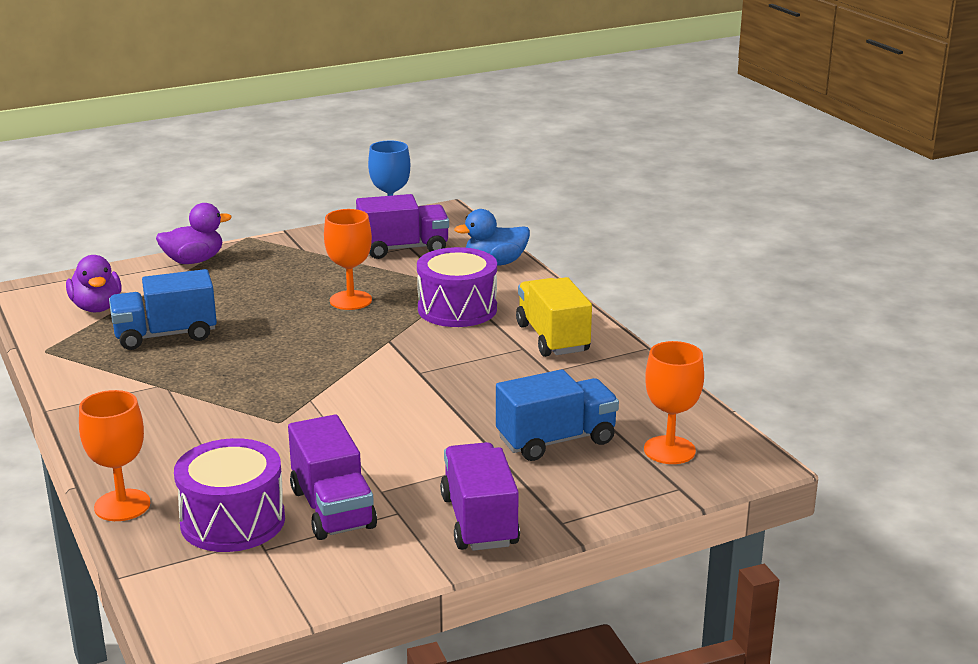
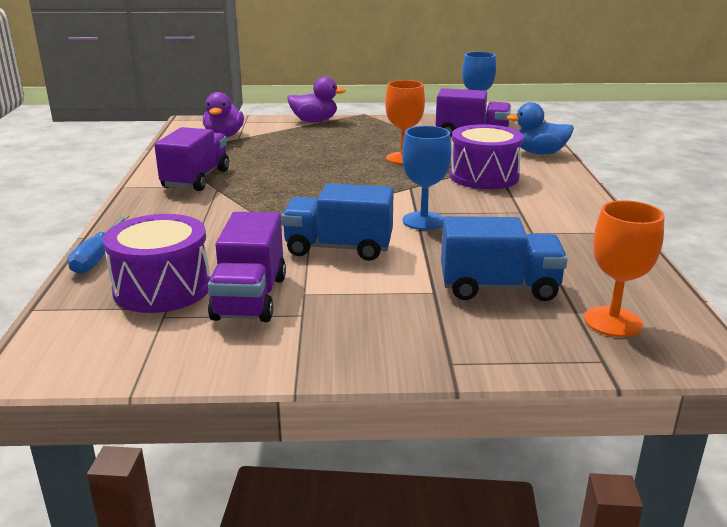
camera: 25 degrees right, 0 degrees up
(122, 505) = (97, 257): orange goblet -> blue screwdriver
(165, 335) = (250, 158): blue truck -> blue truck (338, 248)
(434, 381) = (423, 221): none -> blue goblet
(479, 521) = (369, 341): purple truck -> purple truck (196, 179)
(552, 338) = (553, 209): yellow truck -> none

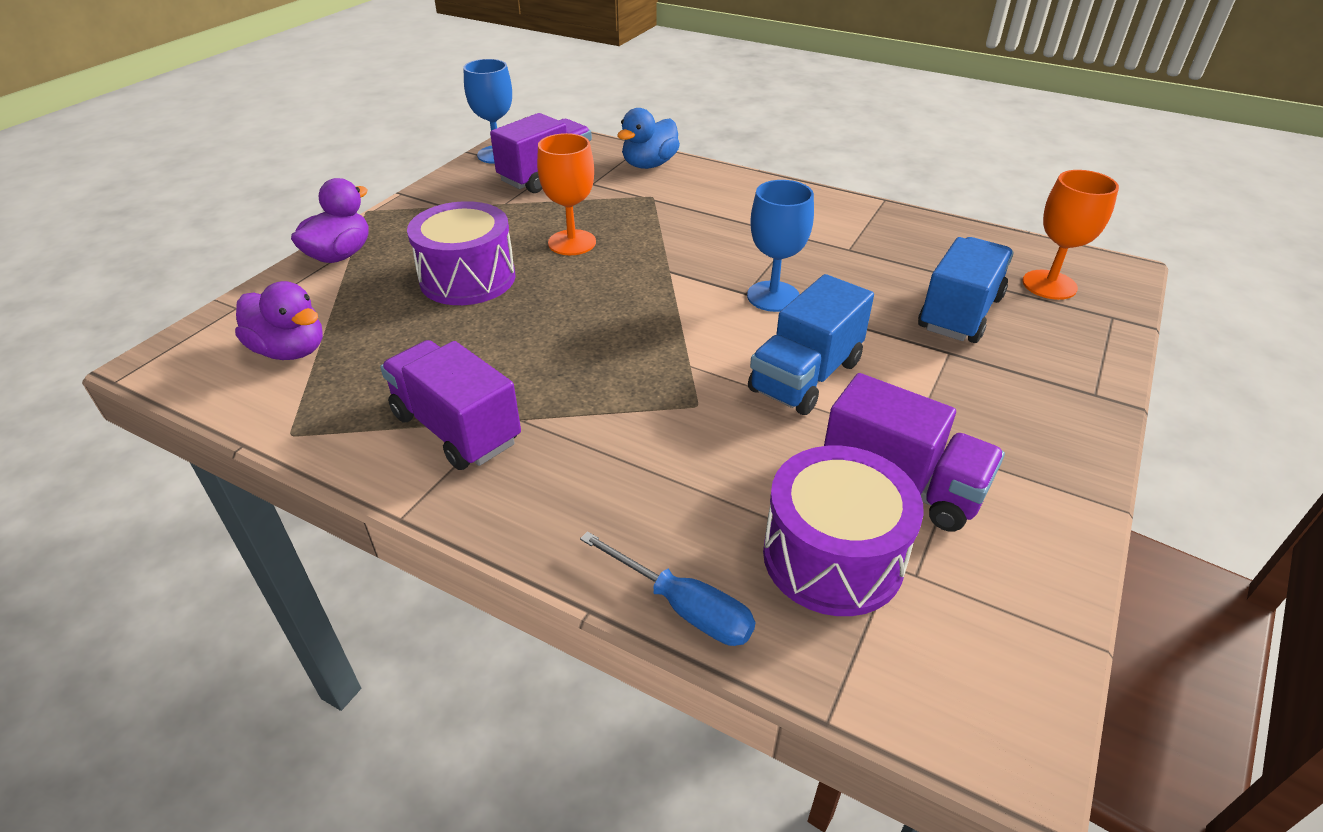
camera: 60 degrees left, 15 degrees up
(484, 176) = (683, 218): purple drum -> purple drum (467, 278)

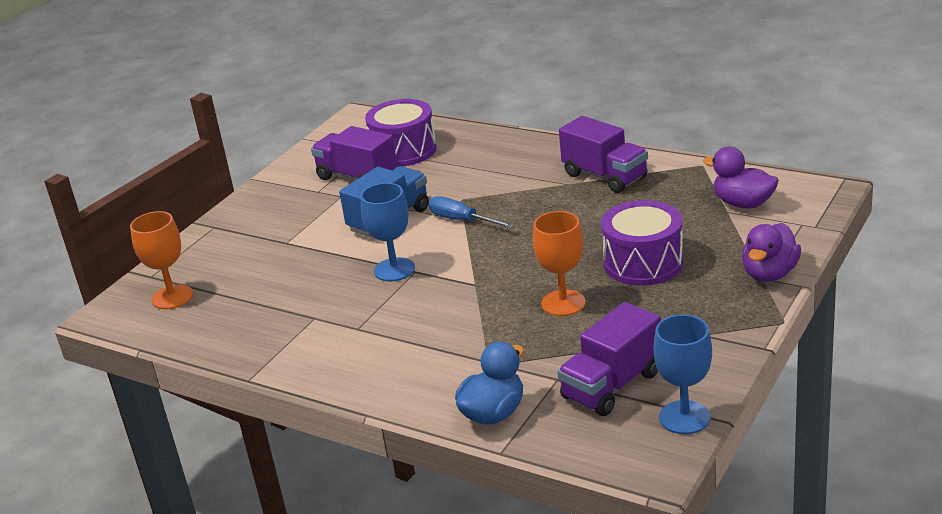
camera: 175 degrees left, 10 degrees down
(683, 607) = (475, 131): blue screwdriver -> blue screwdriver (462, 220)
(960, 313) = (259, 269): blue truck -> none

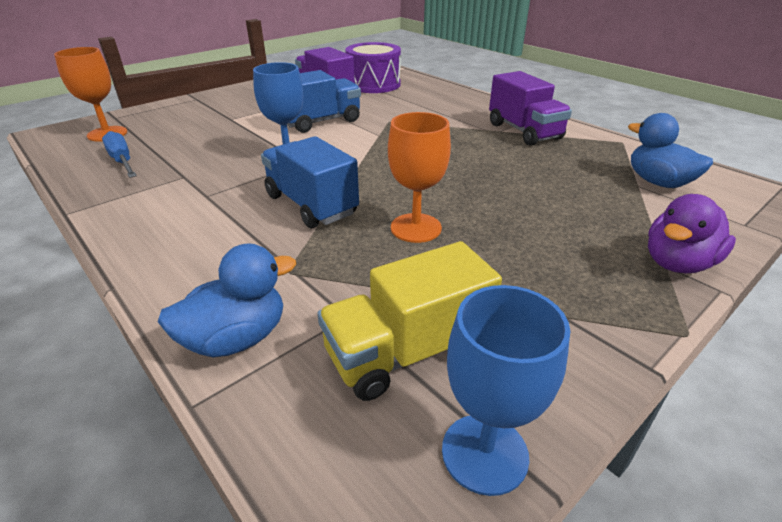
camera: 15 degrees right, 5 degrees up
(460, 309) = (311, 205): none -> blue truck
(462, 220) = (377, 135): blue screwdriver -> blue screwdriver (122, 161)
(612, 385) = (407, 352): purple truck -> yellow truck
(643, 263) = (525, 211): purple drum -> none
(743, 203) = (658, 182): purple duck -> blue duck

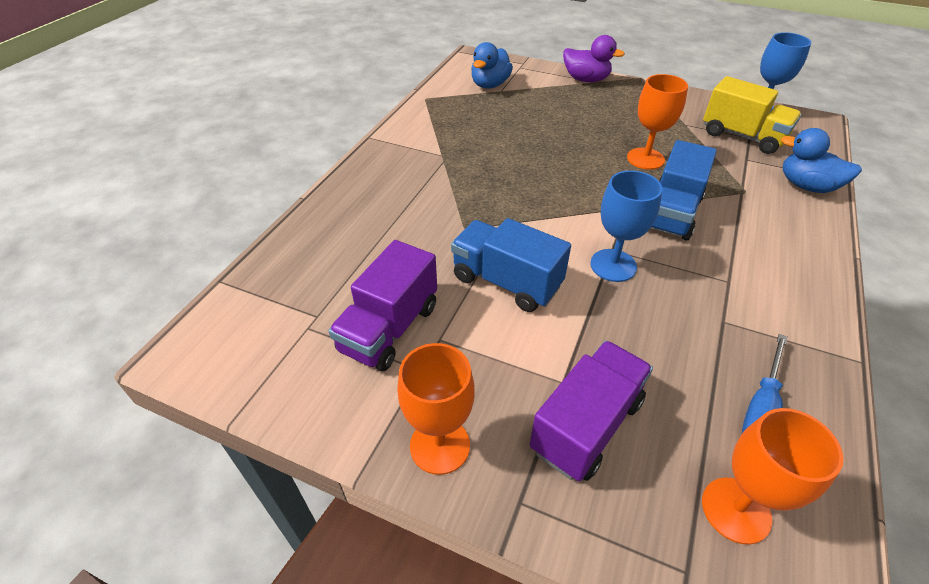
camera: 115 degrees left, 10 degrees up
(244, 91) = (440, 445): none -> orange goblet
(373, 84) = (327, 288): purple drum -> none
(524, 131) = (433, 142): purple truck -> purple truck (586, 425)

